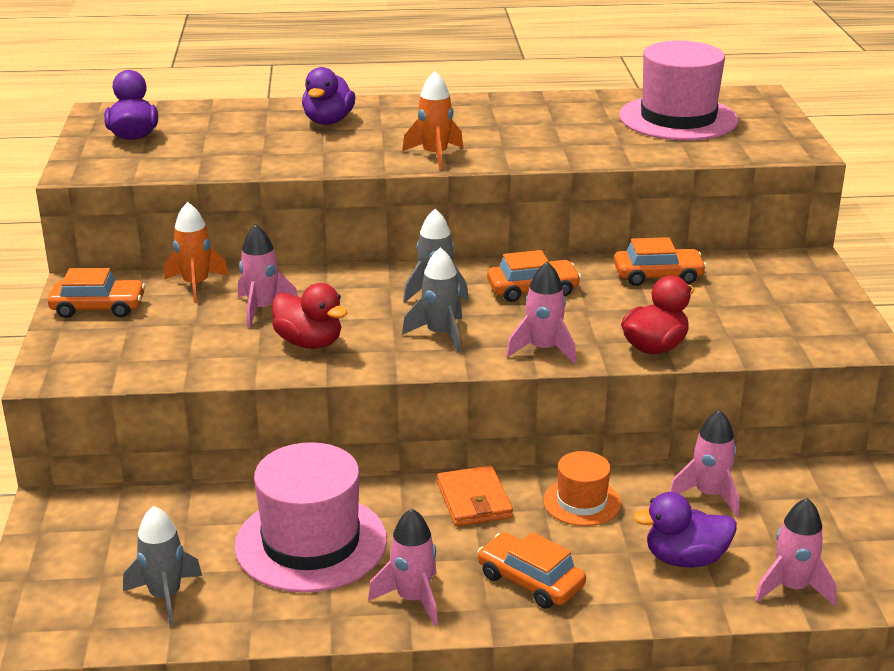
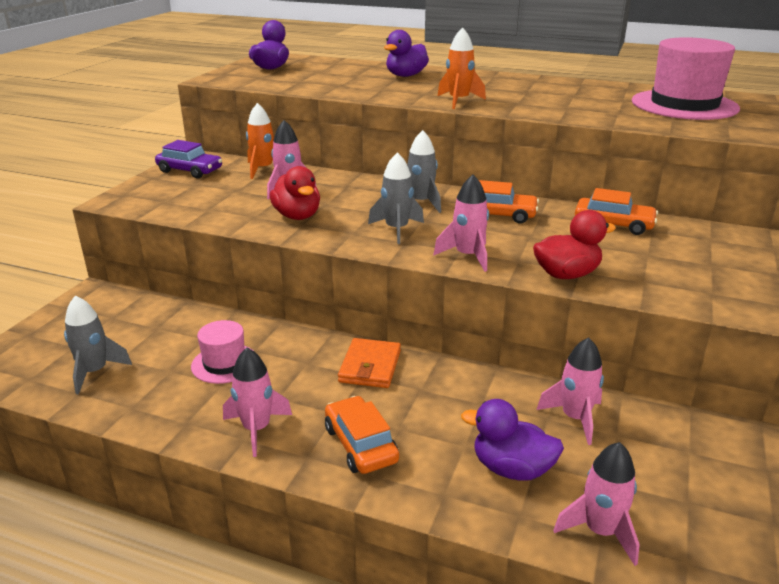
camera: 25 degrees right, 0 degrees up
(98, 307) = (190, 170): orange car -> purple car
(311, 542) = (224, 363): pink hat -> pink hat, size x0.53
(581, 502) = (456, 392): orange hat -> none

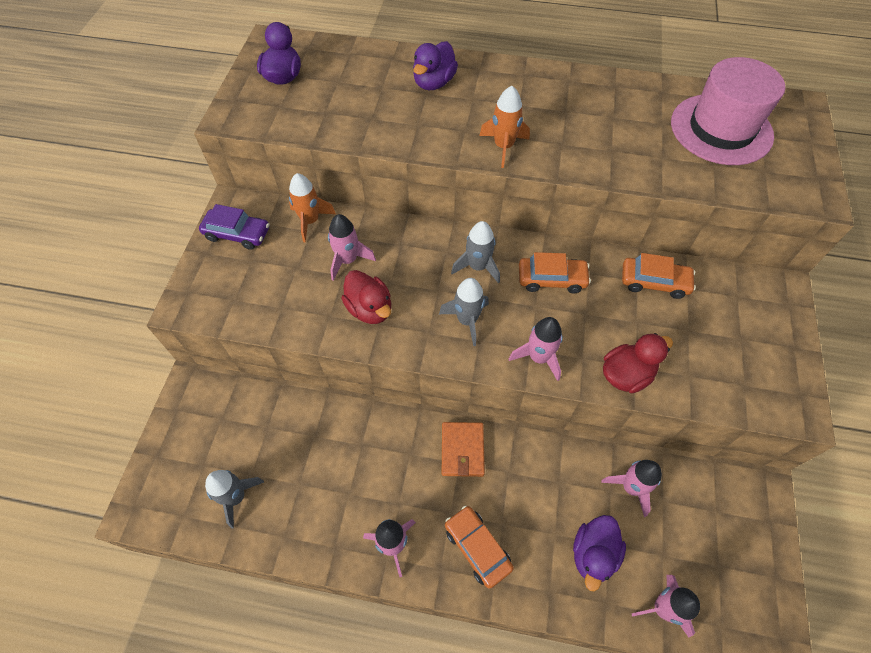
camera: 10 degrees left, 30 degrees up
(224, 363) = (342, 467): pink hat -> none
(511, 468) = (593, 554): purple duck -> purple duck turned 75 degrees counterclockwise

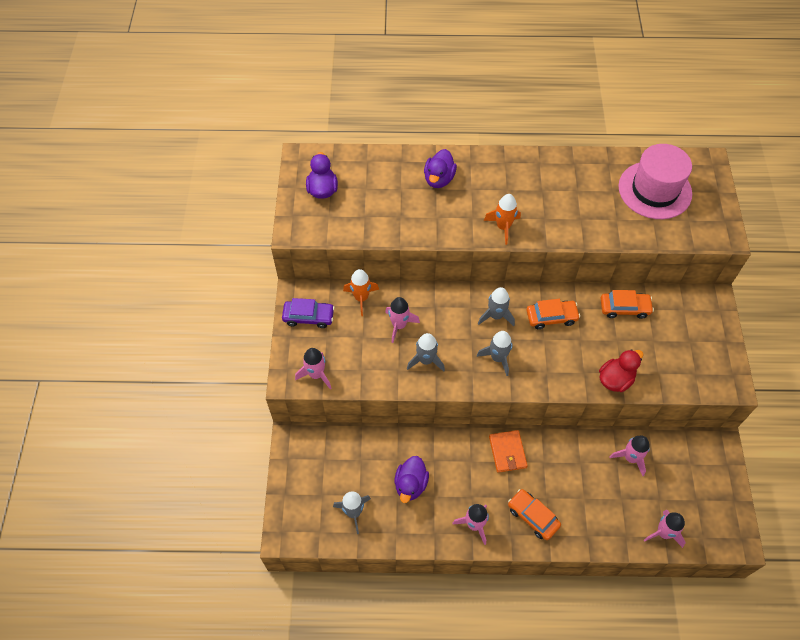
camera: 10 degrees left, 0 degrees up
(370, 309) = (426, 360): red duck -> grey rocket
(538, 357) = (553, 377): pink rocket -> pink rocket (316, 374)
(593, 554) = (612, 507): purple duck -> purple duck (411, 484)

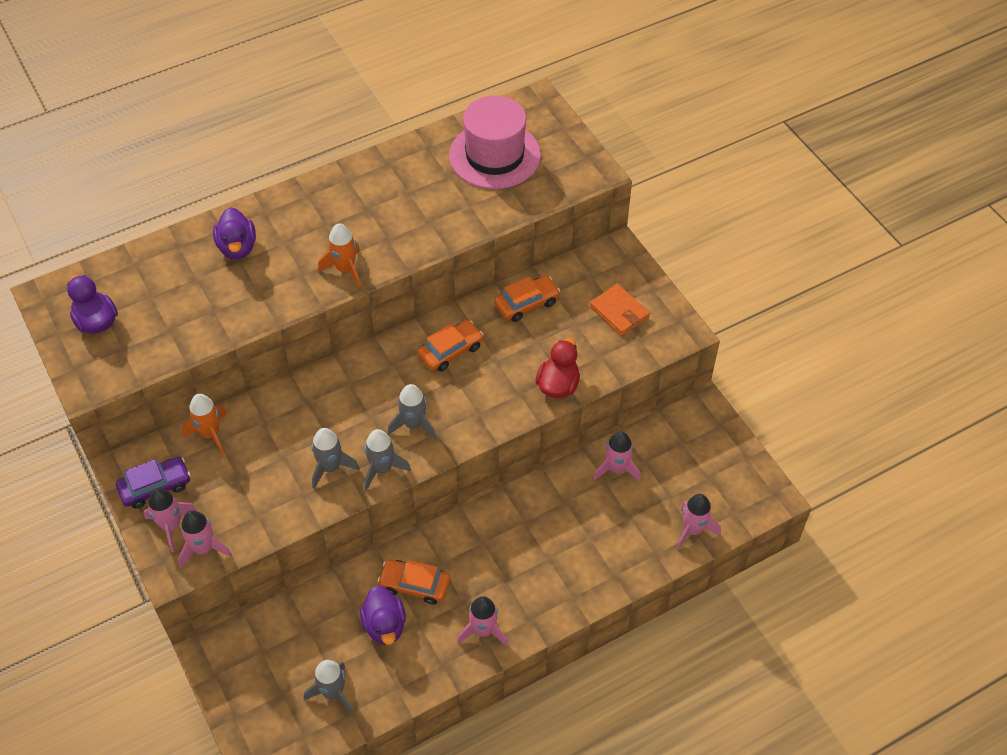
camera: 30 degrees left, 5 degrees down
(399, 325) = (275, 443): pink rocket -> pink rocket (171, 526)
(496, 316) = (386, 379): grey rocket -> grey rocket (382, 469)
(507, 452) = (477, 531): orange wallet -> orange wallet (619, 312)
(533, 516) = (544, 587): orange car -> orange car (415, 585)

